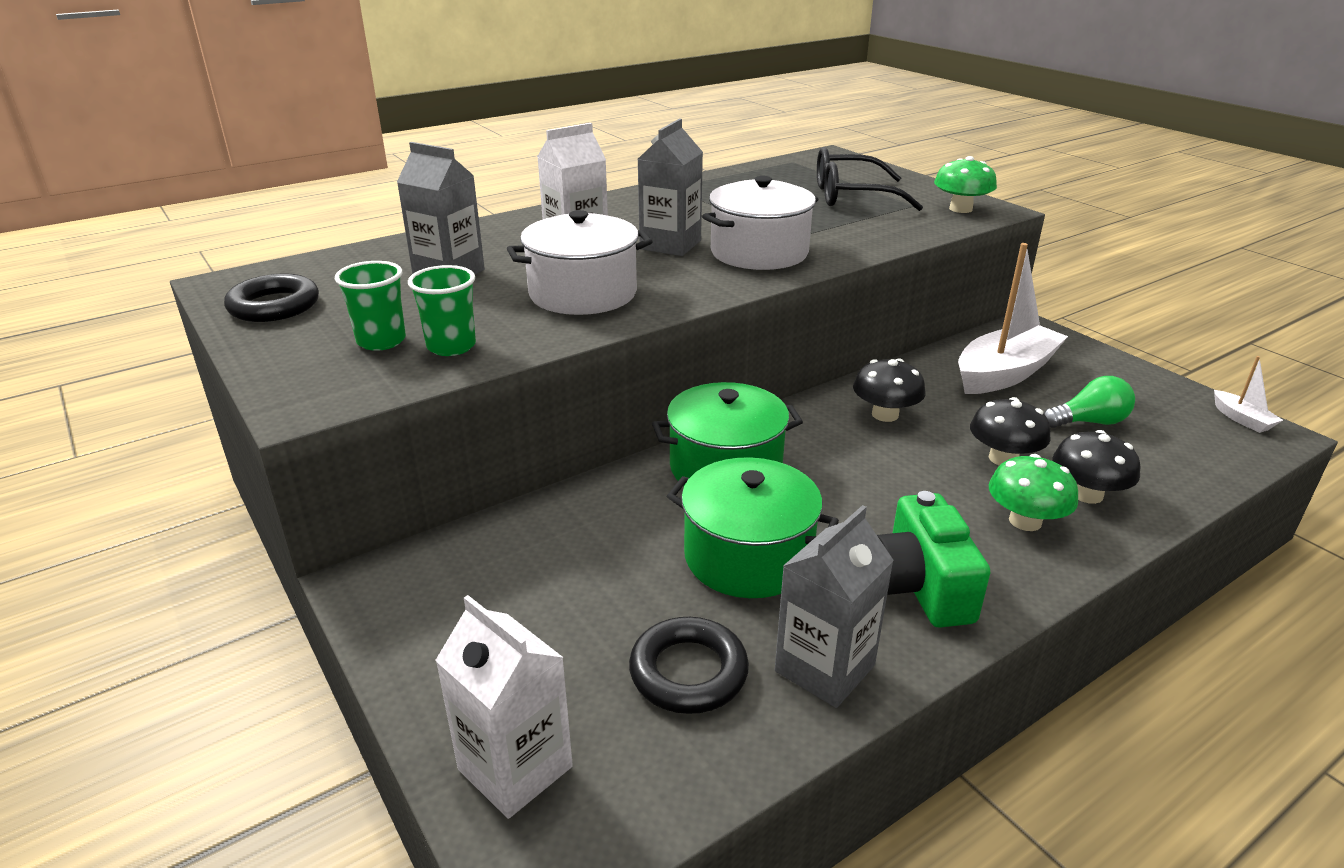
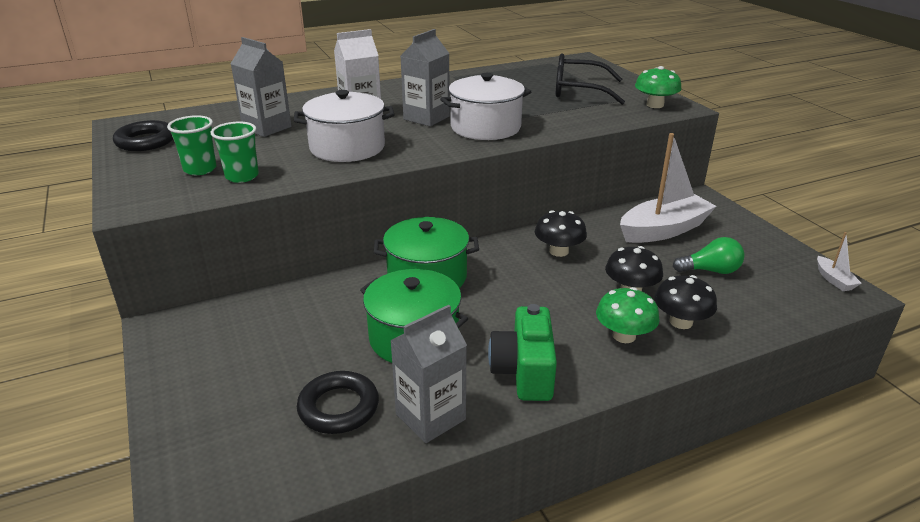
camera: 10 degrees right, 0 degrees up
(515, 768) = (202, 451): white carton -> none

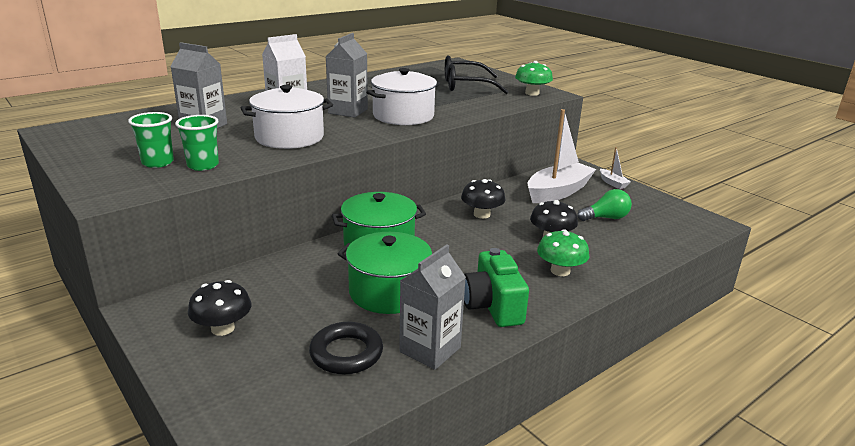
camera: 15 degrees left, 5 degrees down
(146, 141) = (87, 143): black ring -> none
(681, 322) = (599, 256): black mushroom -> black mushroom (222, 328)
(834, 280) = (697, 216): white boat -> white boat (612, 183)

